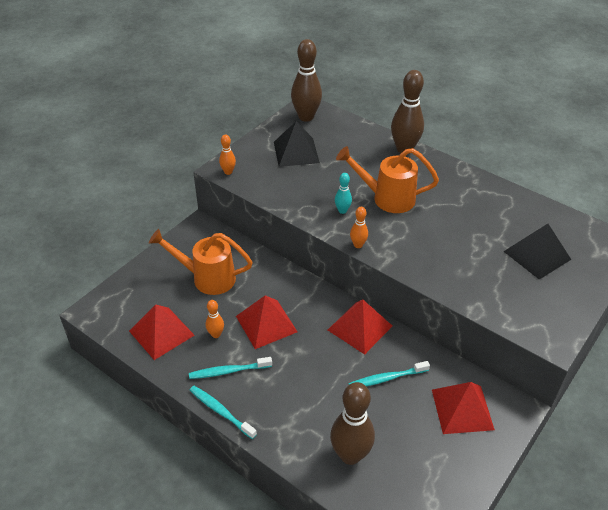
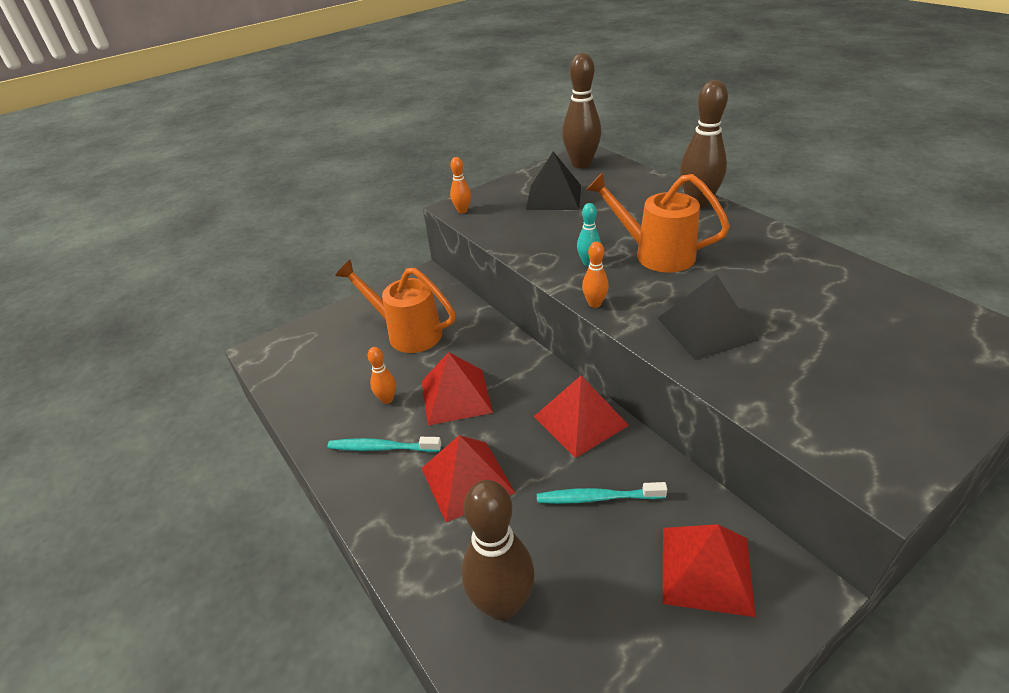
camera: 20 degrees right, 5 degrees down
(161, 333) = (323, 387): red pyramid -> red pyramid (467, 480)
(221, 411) = (348, 499): turquoise toothbrush -> none
(537, 255) = (875, 348): black pyramid -> black pyramid (706, 328)

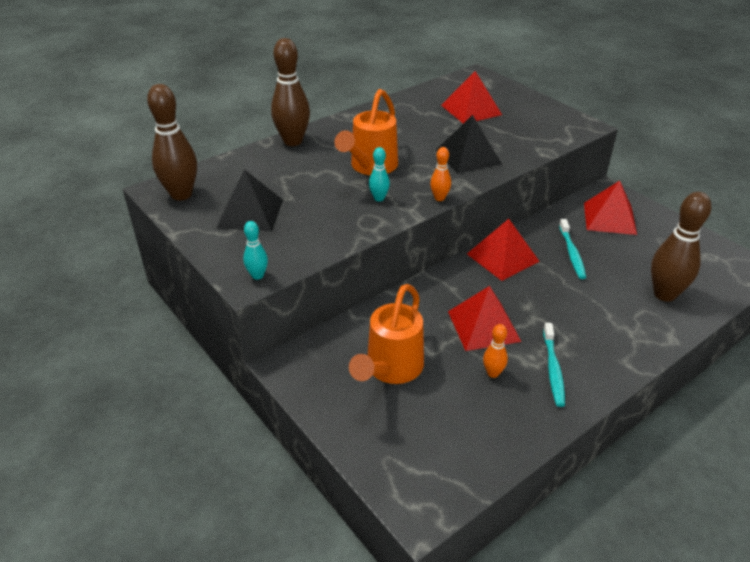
camera: 95 degrees left, 0 degrees up
(462, 211) = (257, 275): orange bowling pin -> turquoise bowling pin
(467, 480) = (574, 314): red pyramid -> red pyramid (471, 110)

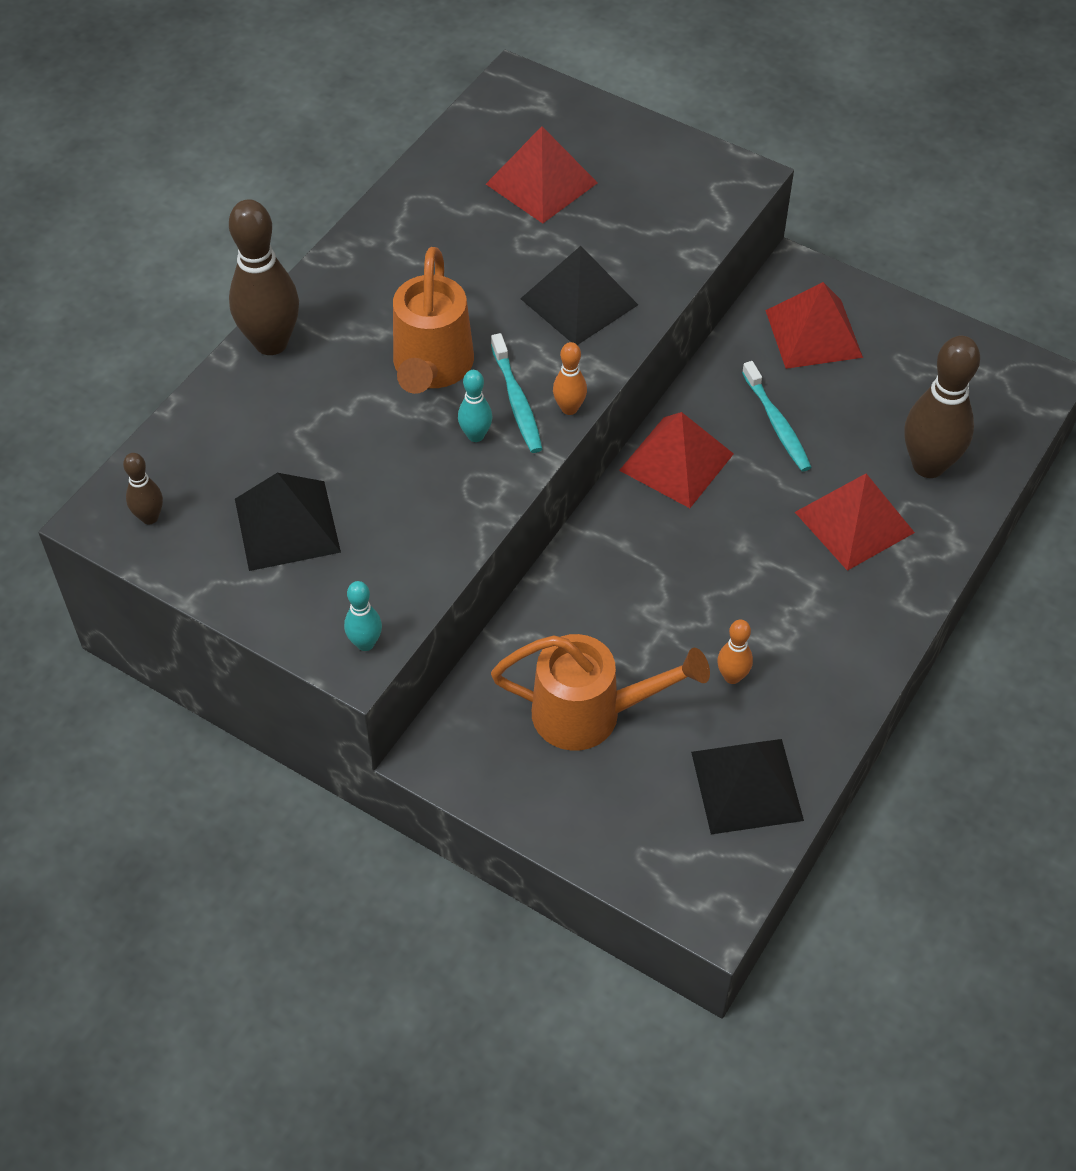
camera: 20 degrees left, 15 degrees up
(181, 194) = (149, 517): brown bowling pin -> brown bowling pin, size x0.49
(391, 369) = (590, 714): orange watering can -> orange watering can turned 90 degrees counterclockwise
(477, 439) = (746, 786): none -> black pyramid
(483, 326) = (692, 600): red pyramid -> red pyramid (854, 522)
(553, 369) = (810, 644): turquoise toothbrush -> turquoise toothbrush (517, 401)

